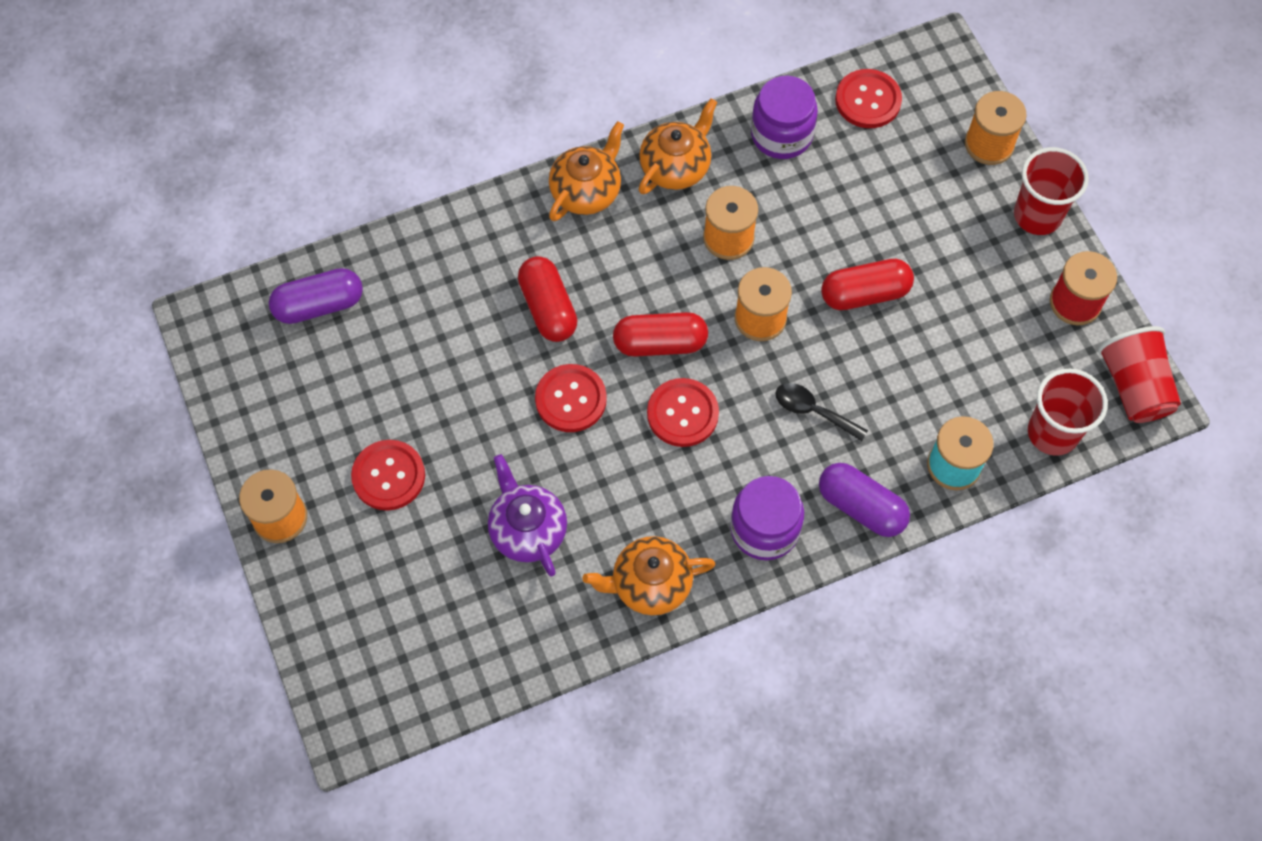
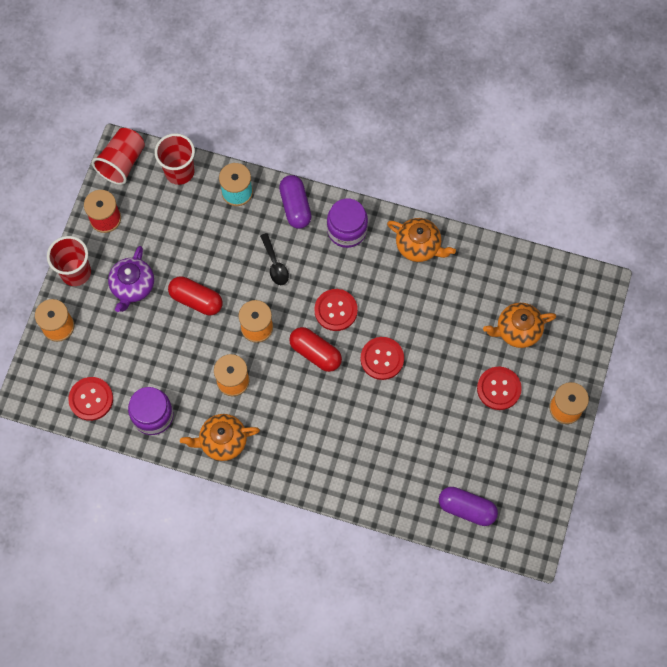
camera: 140 degrees left, 5 degrees up
(527, 530) = (453, 312): purple teapot -> purple teapot (132, 286)
(548, 308) = (353, 414): red capsule -> none
(586, 191) = (279, 464): orange teapot -> orange teapot (517, 330)

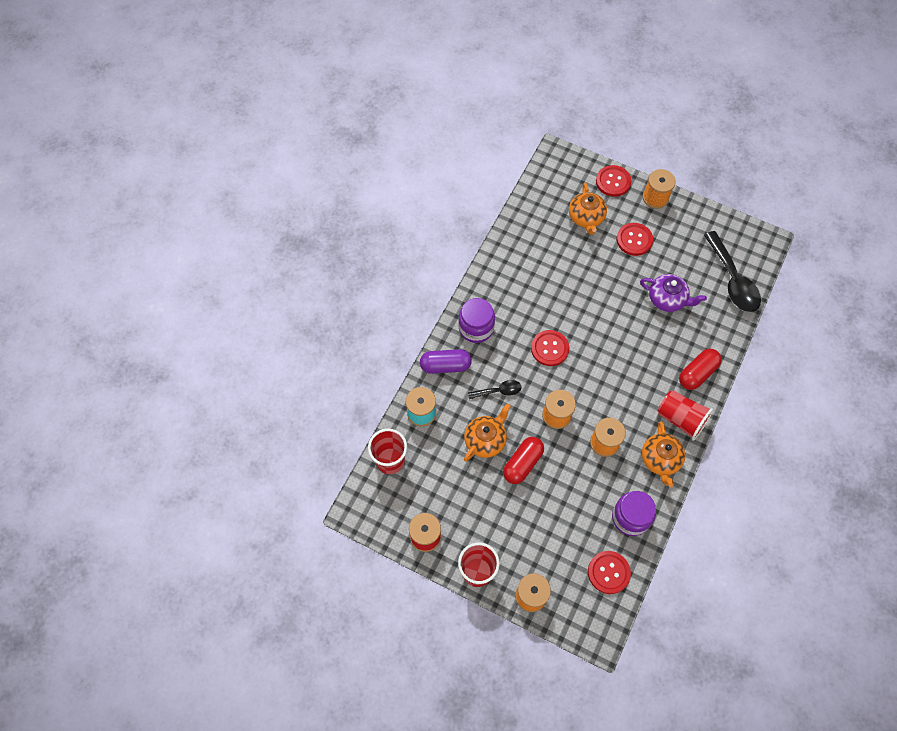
camera: 80 degrees left, 5 degrees down
(122, 162) = (369, 513): red cup -> red cup (681, 419)
(132, 286) = (500, 519): purple teapot -> purple teapot (667, 299)
(315, 353) = (587, 371): red capsule -> red capsule (697, 373)
(382, 359) = (598, 320): red button -> red button (613, 181)
(419, 246) = (500, 275): orange teapot -> orange teapot (485, 440)
(467, 508) = (732, 280): purple capsule -> black spoon

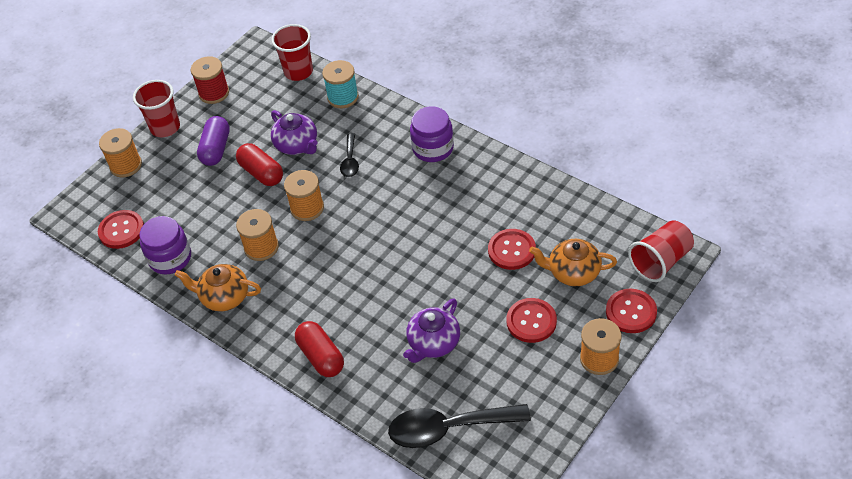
camera: 105 degrees right, 15 degrees down
(445, 365) = (392, 119): purple capsule -> purple capsule (216, 149)
(485, 440) = (297, 145): orange teapot -> purple teapot
(549, 348) = (391, 212): red button -> red button (511, 250)
(681, 419) = (266, 327): red cup -> red cup (660, 261)

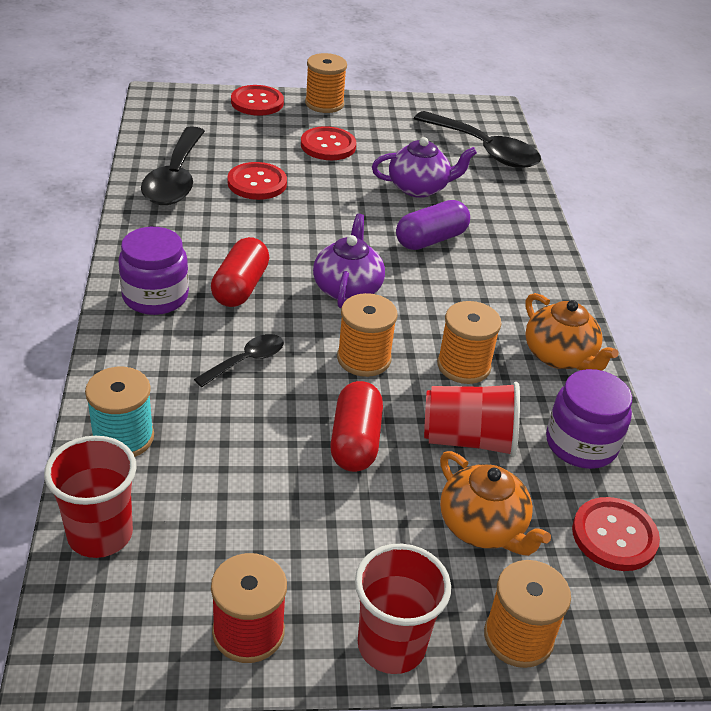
camera: 140 degrees left, 10 degrees down
(216, 149) = (365, 530): purple capsule -> purple capsule (431, 239)
(297, 145) = (268, 433): purple teapot -> purple teapot (347, 288)
(321, 357) = (523, 247): red capsule -> red capsule (240, 287)
(549, 209) = (175, 178): none -> black spoon
(573, 272) = (245, 141): orange teapot -> orange teapot (483, 527)
(660, 261) = (181, 103): red cup -> red cup (469, 439)

